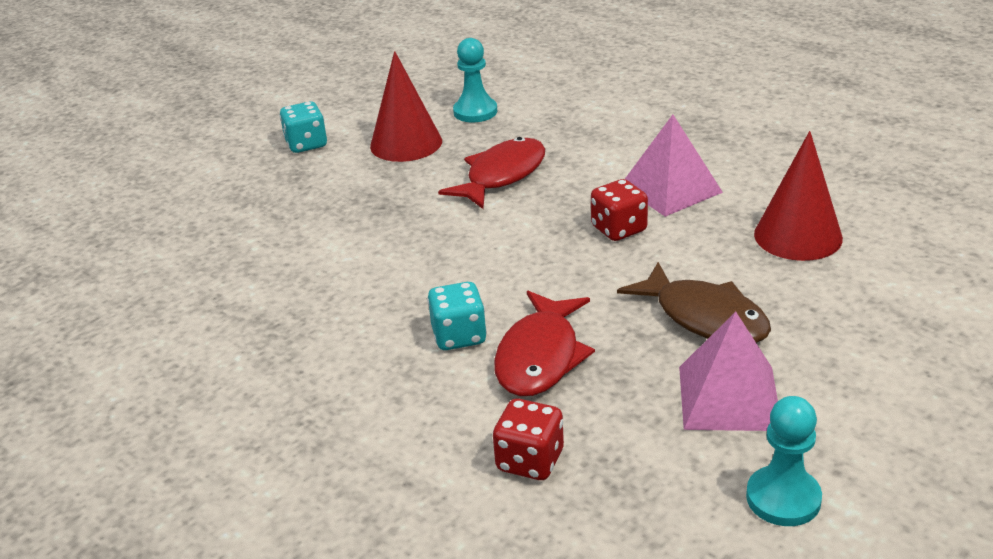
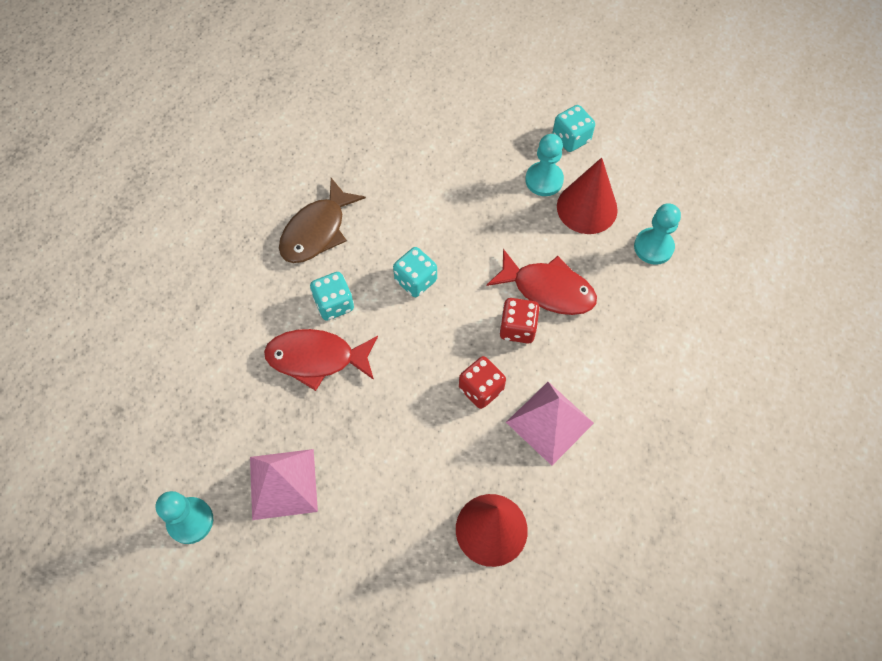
camera: 75 degrees right, 30 degrees up
(353, 166) = (544, 180): none -> turquoise pawn
(450, 265) = (415, 280): none -> turquoise dice
(530, 461) = (217, 369): red dice -> red dice (517, 328)
(704, 317) = (371, 462): brown fish -> brown fish (317, 231)

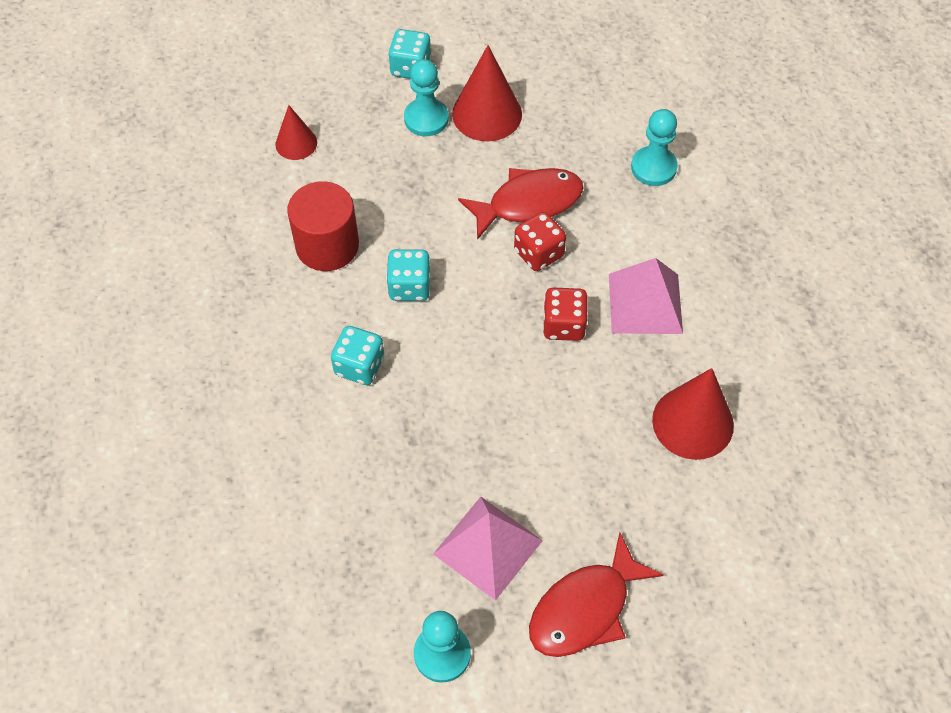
camera: 45 degrees left, 5 degrees down
(316, 358) = (397, 423): red fish -> red fish (585, 608)
(317, 231) = (270, 319): brown fish -> none
(396, 213) = (327, 245): none -> red cylinder
(448, 133) = (296, 143): none -> red cone
(653, 247) = (573, 103): turquoise pawn -> turquoise pawn (653, 167)

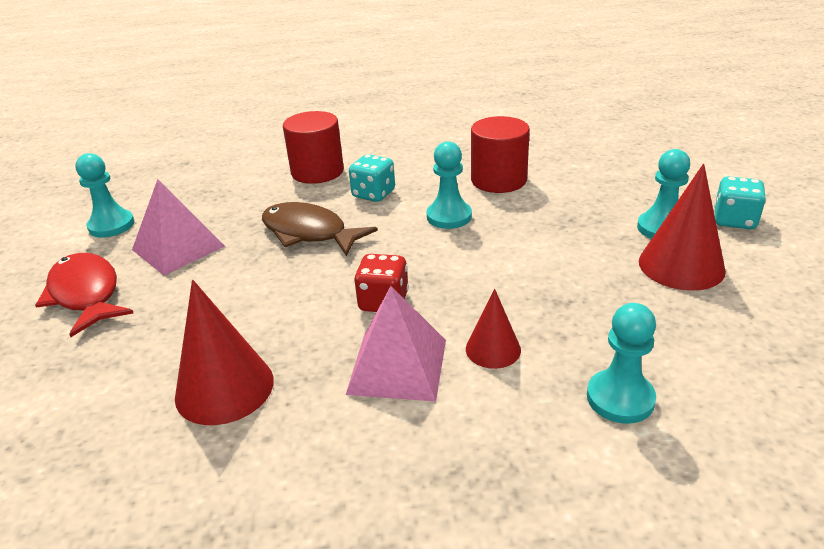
camera: 100 degrees right, 25 degrees down
(296, 143) = (613, 166): red cone -> red cone (493, 349)
(298, 441) = (317, 172): none -> red cylinder
(409, 287) = (449, 216): turquoise dice -> turquoise pawn
(448, 415) = (309, 233): none -> brown fish
(528, 203) = (551, 288): red fish -> none
(538, 253) = (480, 291): red dice -> none

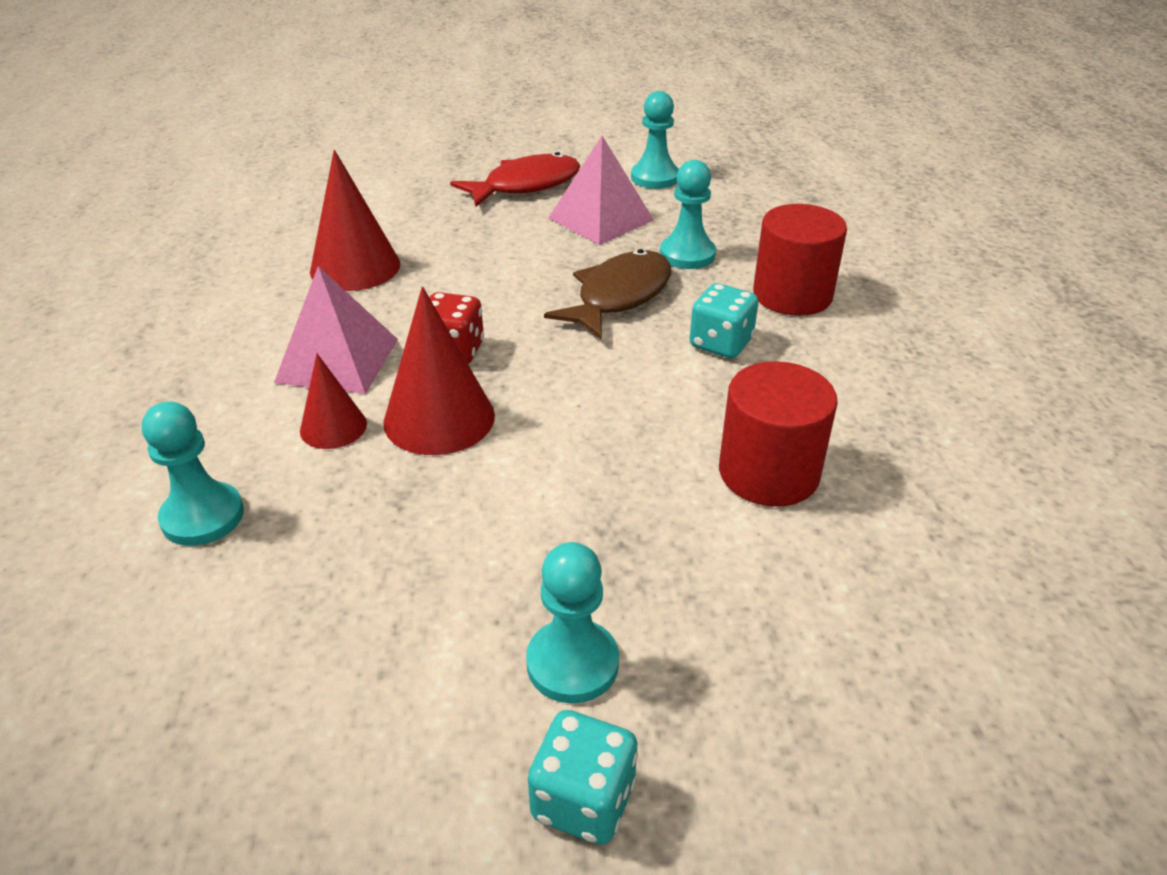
camera: 90 degrees right, 5 degrees up
(449, 216) = (646, 410): turquoise pawn -> turquoise pawn (687, 254)
(681, 265) = (447, 656): red cone -> red cone (439, 418)

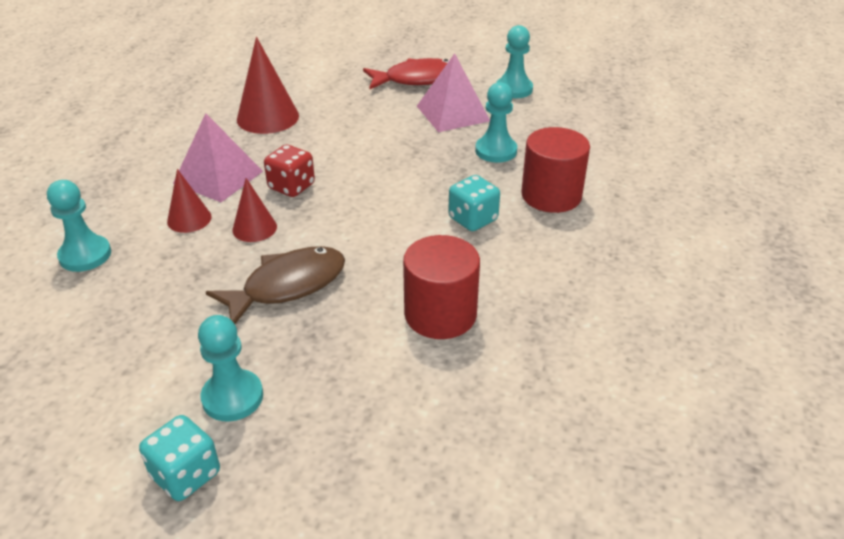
camera: 20 degrees right, 0 degrees up
(439, 418) = (254, 228): red cone -> red cone, size x0.59
(619, 296) = (426, 171): brown fish -> brown fish (287, 286)

